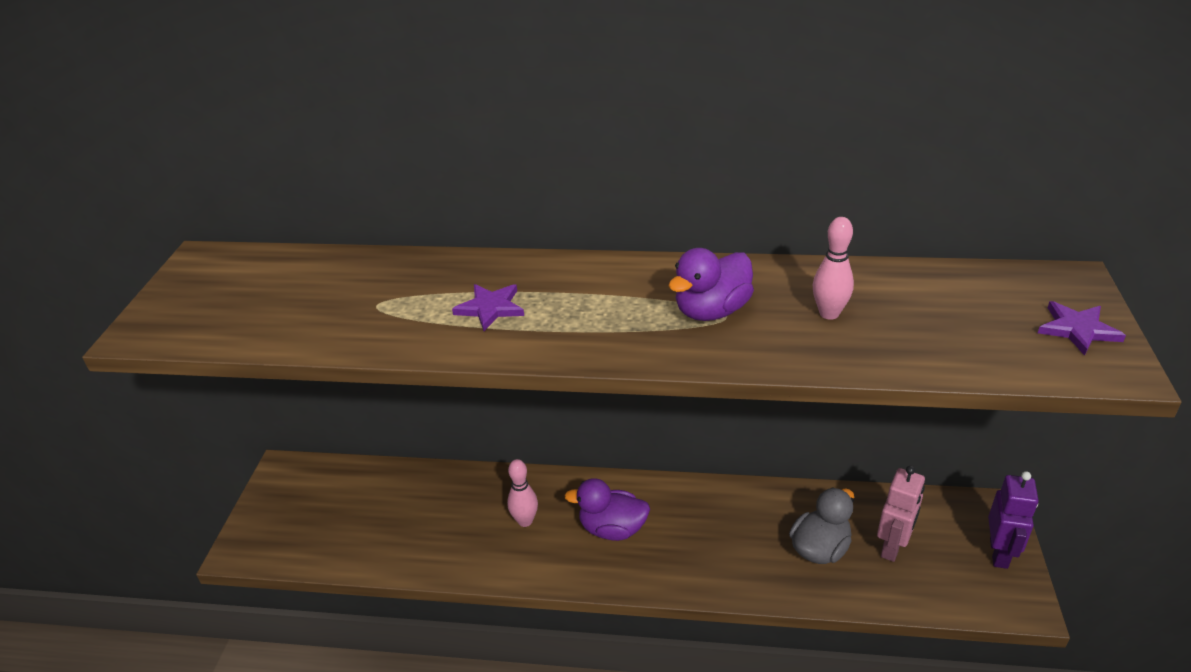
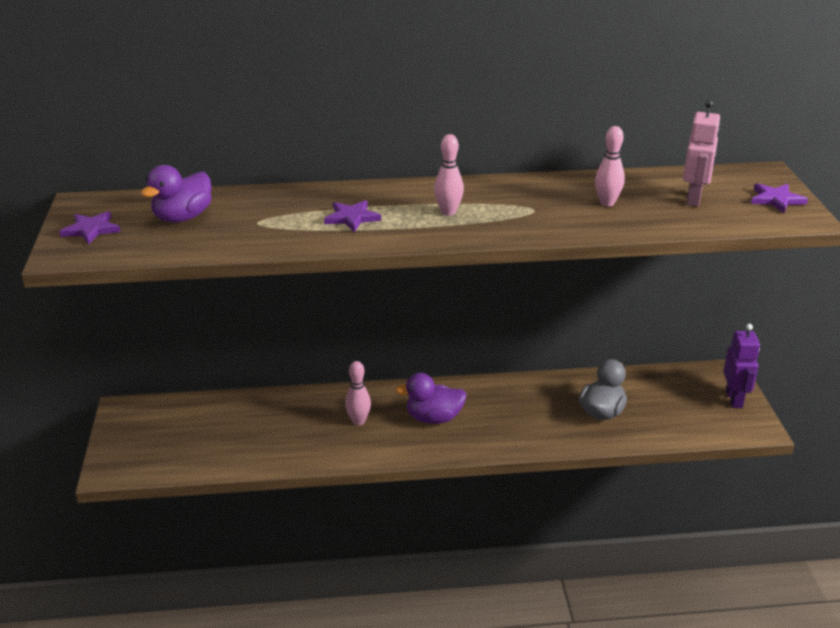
camera: 15 degrees left, 5 degrees down
(189, 298) = (91, 230): none -> purple star
(613, 310) = (448, 212): none -> pink bowling pin
(711, 311) = (522, 207): purple duck -> purple duck (183, 217)
(892, 547) = (656, 404): pink robot -> pink robot (694, 199)

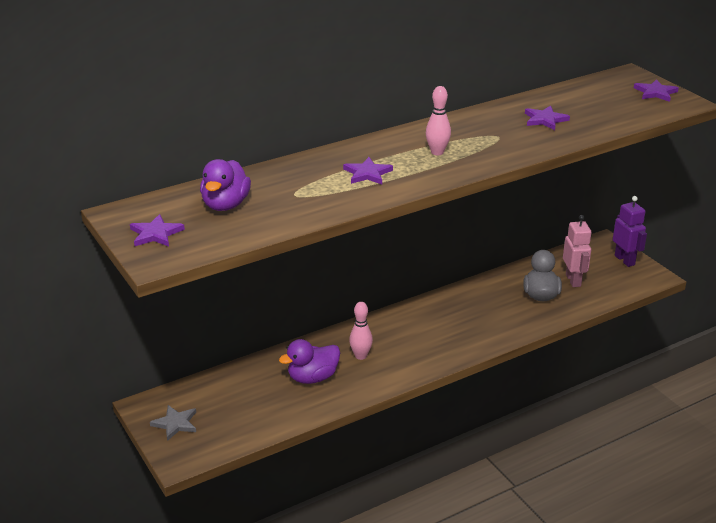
camera: 25 degrees left, 0 degrees up
(134, 434) = (175, 423): none -> grey star
(434, 418) = (419, 336): purple duck -> purple duck (312, 378)
(607, 203) = (545, 120): pink bowling pin -> purple star
(694, 199) = (601, 104): pink robot -> pink robot (573, 280)

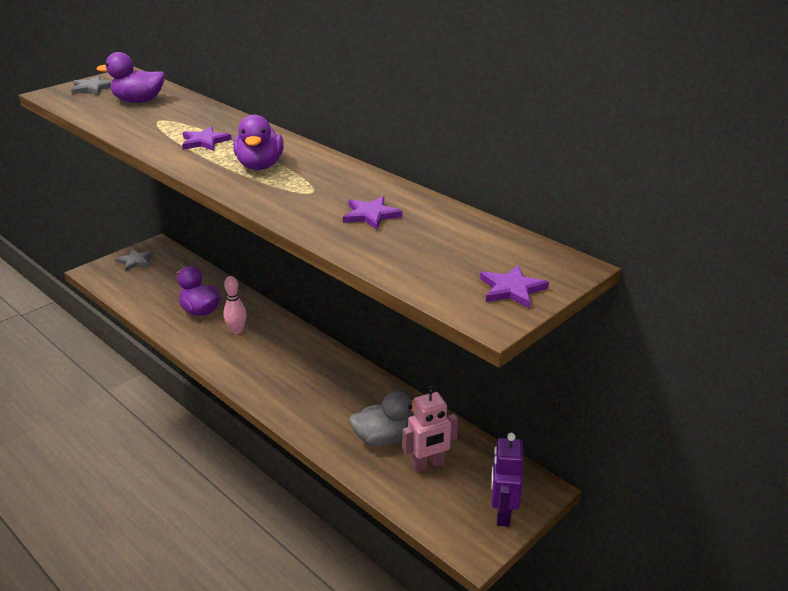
camera: 75 degrees right, 0 degrees up
(155, 234) = (92, 88): purple star -> grey star
(437, 152) = (260, 166): pink bowling pin -> purple duck
(625, 260) = (502, 513): purple robot -> purple robot turned 135 degrees clockwise

